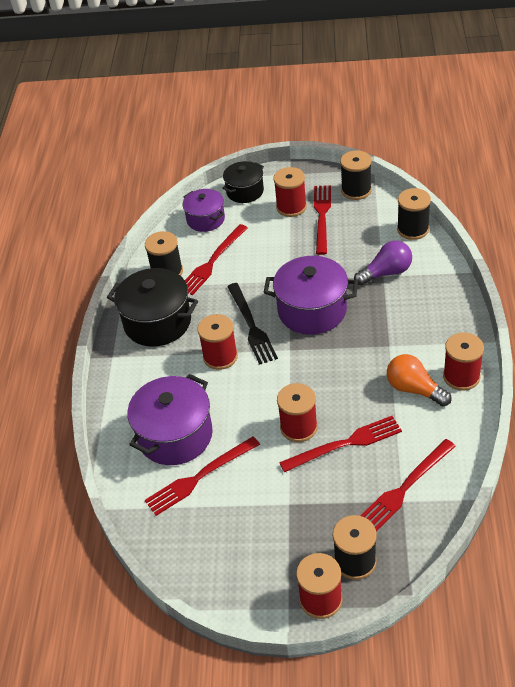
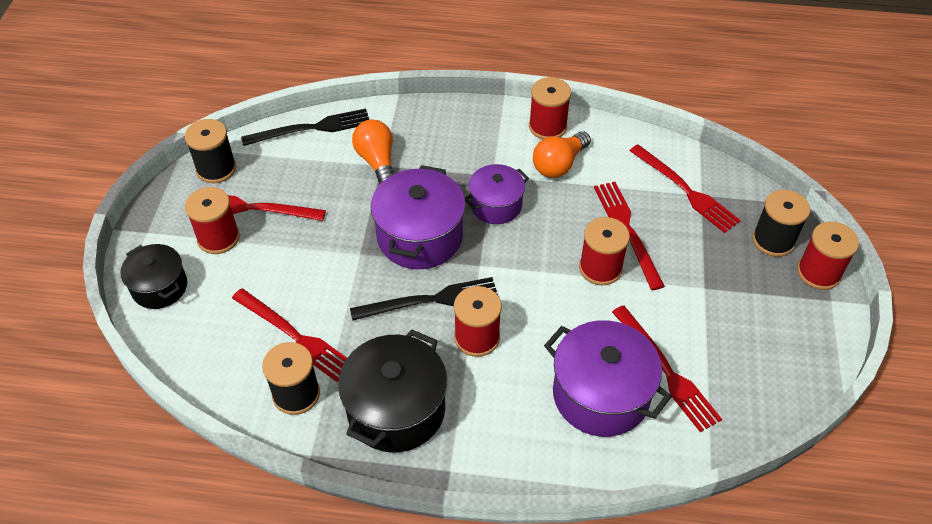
camera: 90 degrees left, 5 degrees up
(205, 219) = (200, 339): purple pot -> purple pot (496, 205)
(386, 273) = (377, 161): purple light bulb -> orange light bulb
(413, 229) = (311, 128): black spool -> black fork

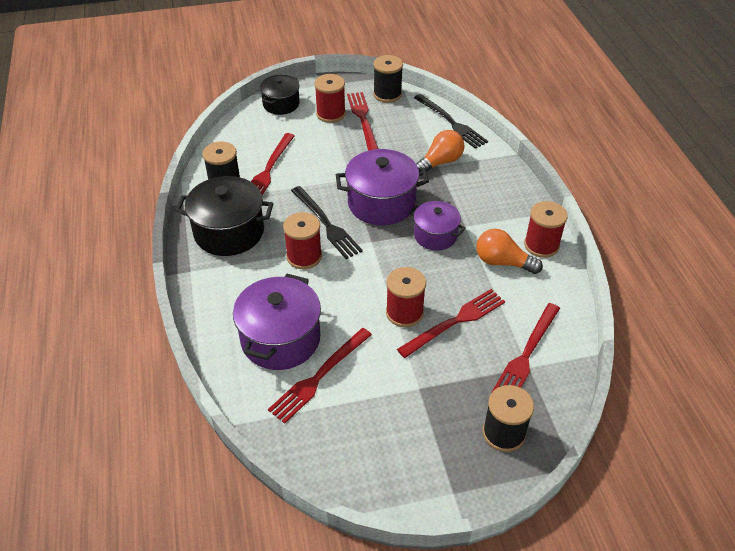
camera: 70 degrees right, 5 degrees down
(818, 272) = (483, 477): red spool -> none

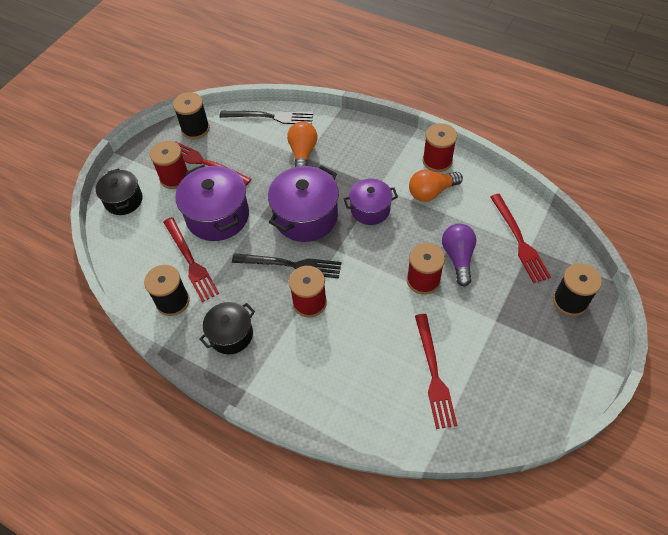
camera: 45 degrees left, 10 degrees up
(229, 232) = (231, 335): black pot -> black pot, size x0.62
(280, 339) = (376, 374): purple pot -> purple pot (217, 216)
(455, 322) = (458, 257): red fork -> purple light bulb

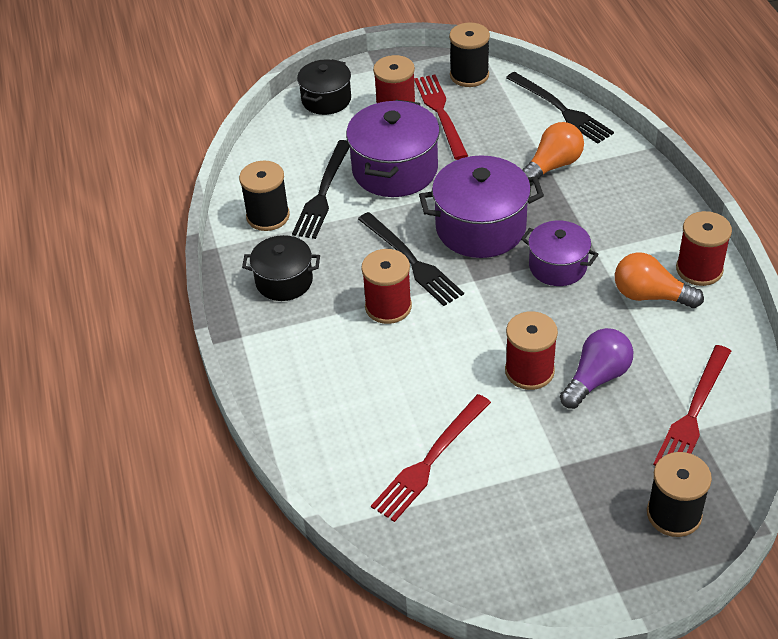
camera: 45 degrees right, 10 degrees down
(190, 261) = (323, 193): red fork -> black fork

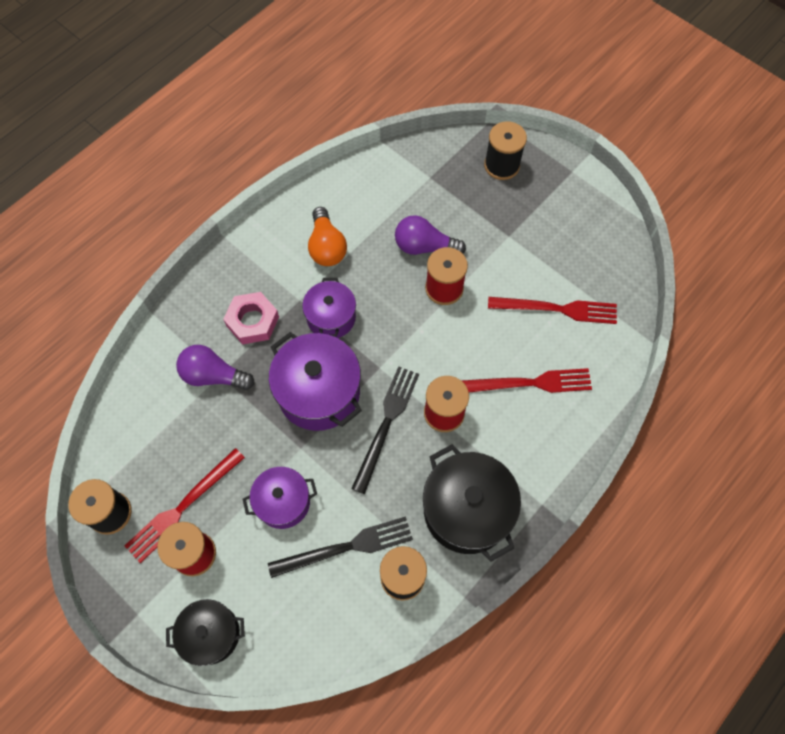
camera: 125 degrees left, 20 degrees up
(284, 281) = (467, 510): black pot -> black pot, size x1.61
(395, 170) = (283, 502): purple pot -> purple pot, size x0.62
(552, 166) = (213, 375): orange light bulb -> purple light bulb
(561, 109) = (130, 405): black fork -> none
(594, 209) = (252, 321): none -> pink nut
(693, 413) = (418, 184): red fork -> red fork (529, 383)
(699, 269) = (282, 228): red spool -> none

